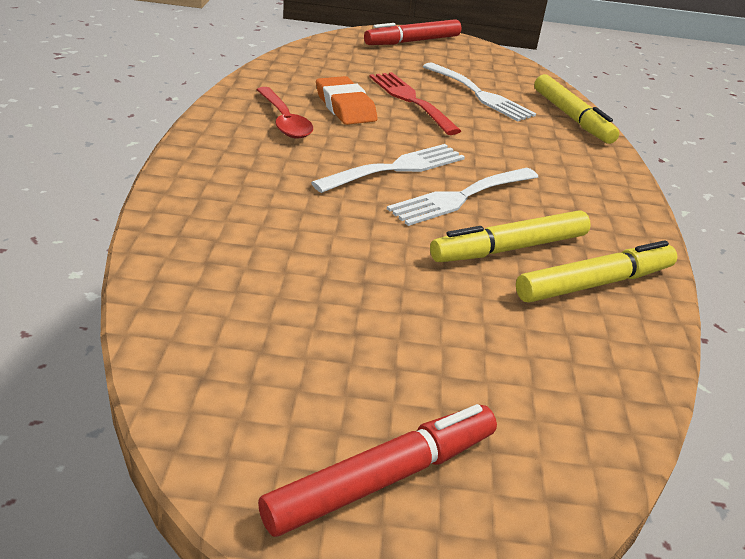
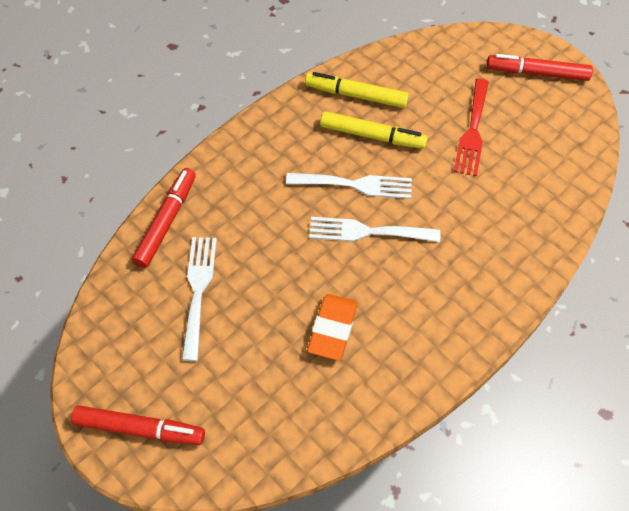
camera: 135 degrees left, 25 degrees up
(284, 121) = (399, 331): red spoon -> none
(410, 100) = (267, 312): red fork -> red fork (472, 131)
(571, 117) = (167, 221): yellow marker -> red marker

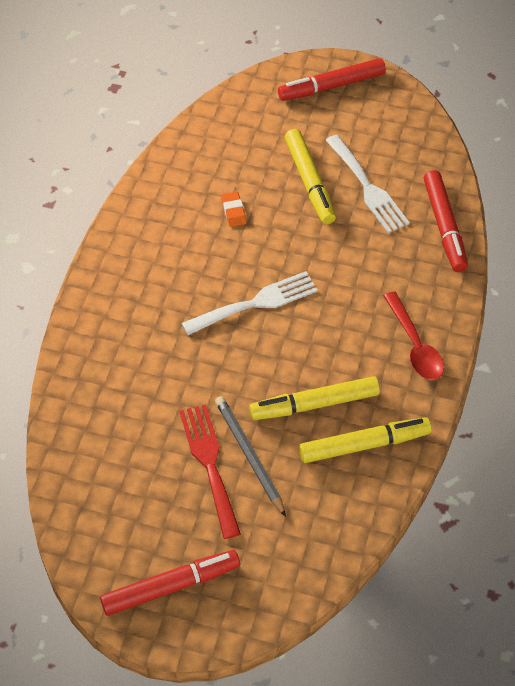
camera: 150 degrees right, 5 degrees down
(244, 323) = (309, 182): none -> yellow marker
(269, 141) = (415, 345): none -> red spoon
(332, 329) = (233, 211): orange eraser -> orange eraser, size x0.54
(355, 185) = (296, 343): white fork -> none
(441, 124) = (249, 455): none -> grey pencil

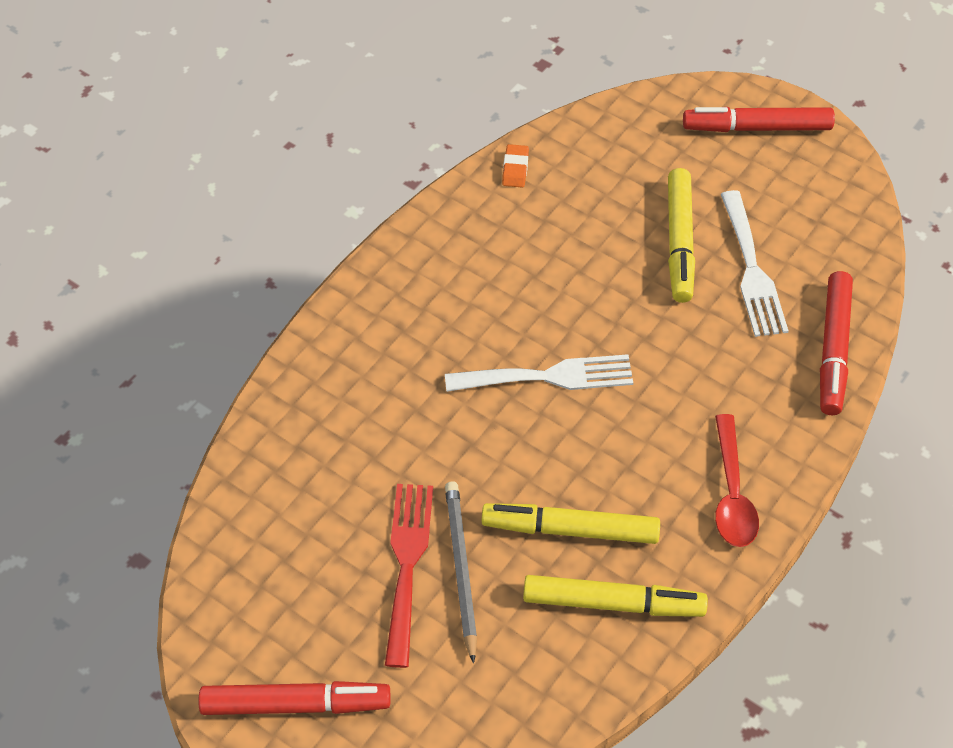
camera: 20 degrees right, 0 degrees up
(233, 211) = (568, 252): orange eraser -> orange eraser (515, 169)

